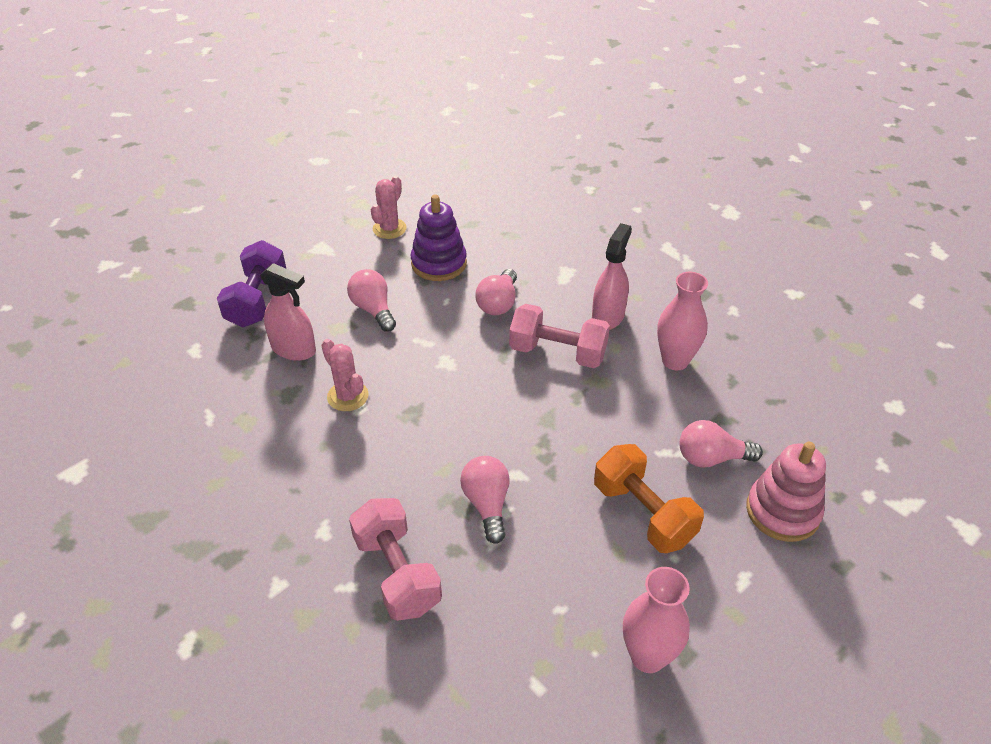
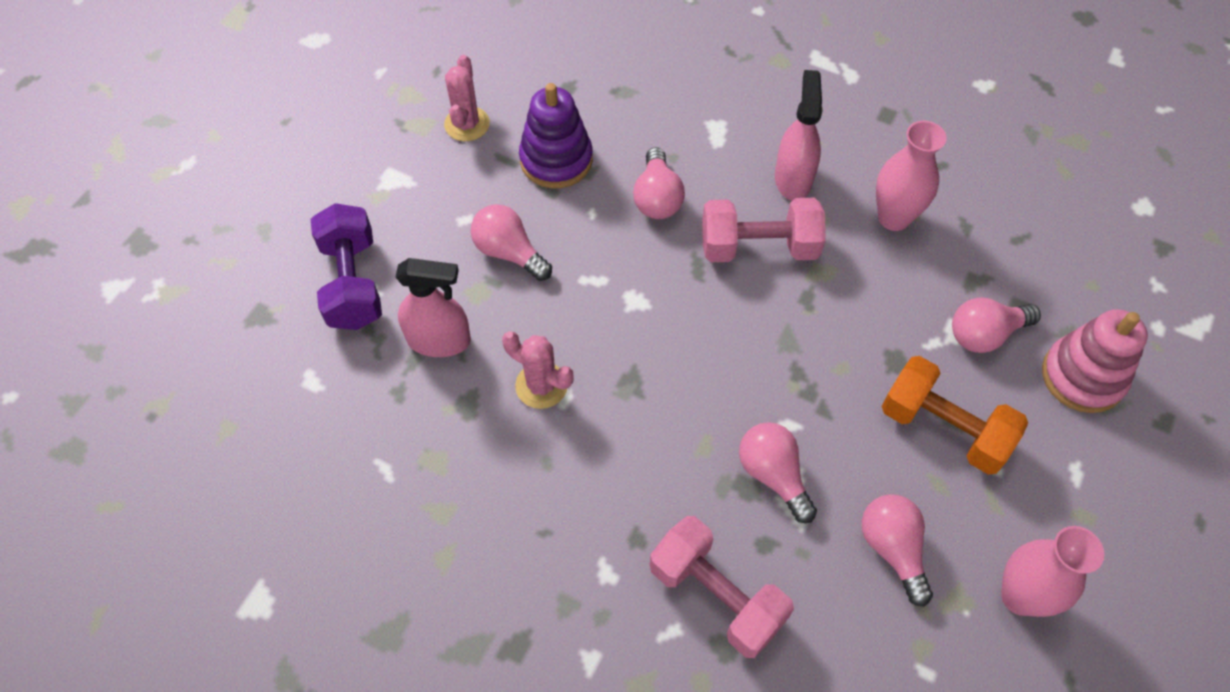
camera: 20 degrees left, 15 degrees up
(556, 586) = (892, 549): none -> pink light bulb

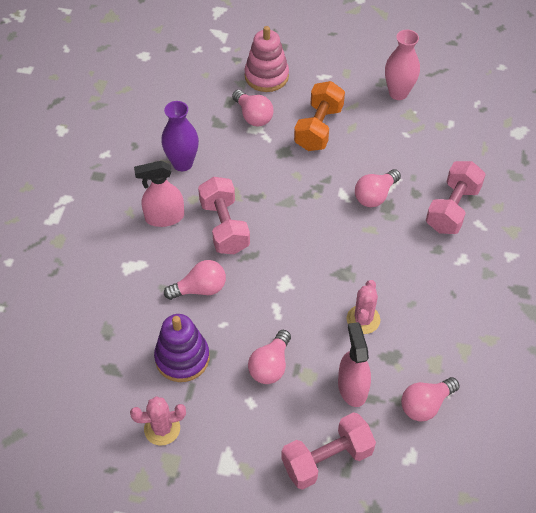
camera: 105 degrees left, 5 degrees down
(353, 283) = (327, 459): purple dumbbell -> pink dumbbell
(892, 549) = (395, 142): pink light bulb -> pink light bulb (425, 404)
(894, 218) = (182, 163): pink vase -> purple vase

